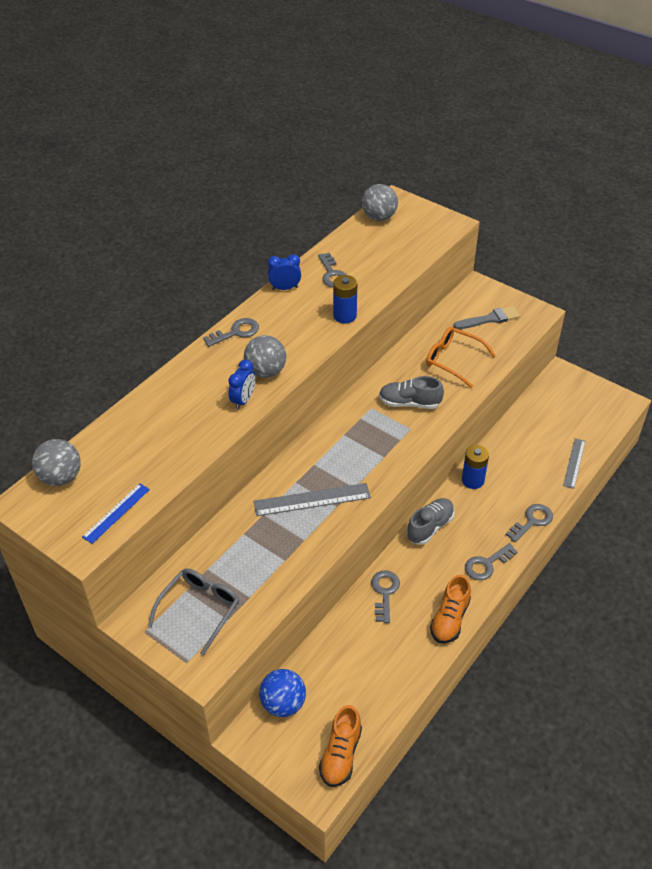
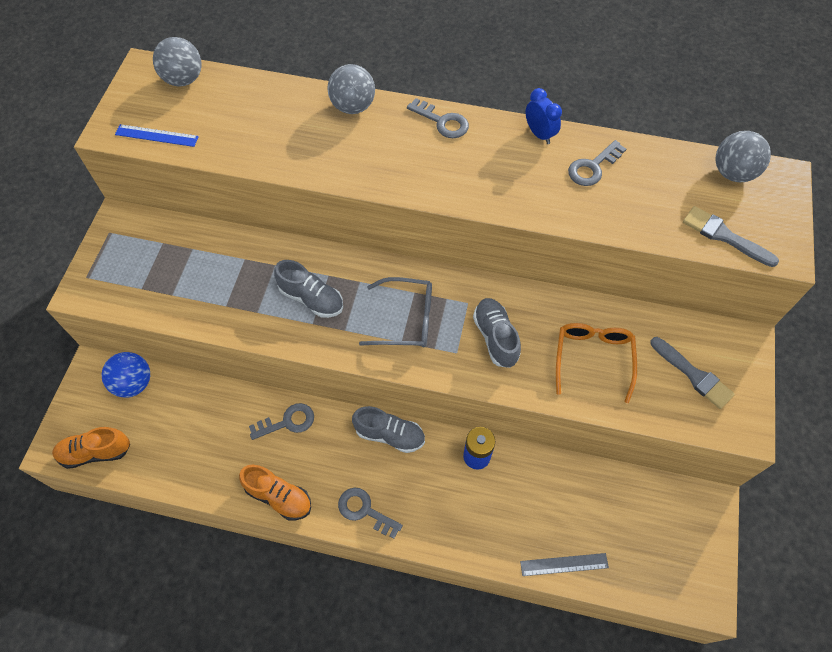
camera: 65 degrees right, 15 degrees up
(199, 610) = (144, 262): grey glasses -> grey glasses (405, 319)
(243, 400) = (345, 168): blue clock -> none
(266, 372) = (397, 170): grey ball -> grey ball (353, 106)
(312, 499) = (311, 298): grey ruler -> grey shoe
(345, 316) = (528, 205): blue battery -> none
(425, 241) = (724, 236): none -> grey brush
(450, 619) = (279, 496): orange shoe -> orange shoe turned 150 degrees counterclockwise
(532, 521) = (448, 541): grey key -> none

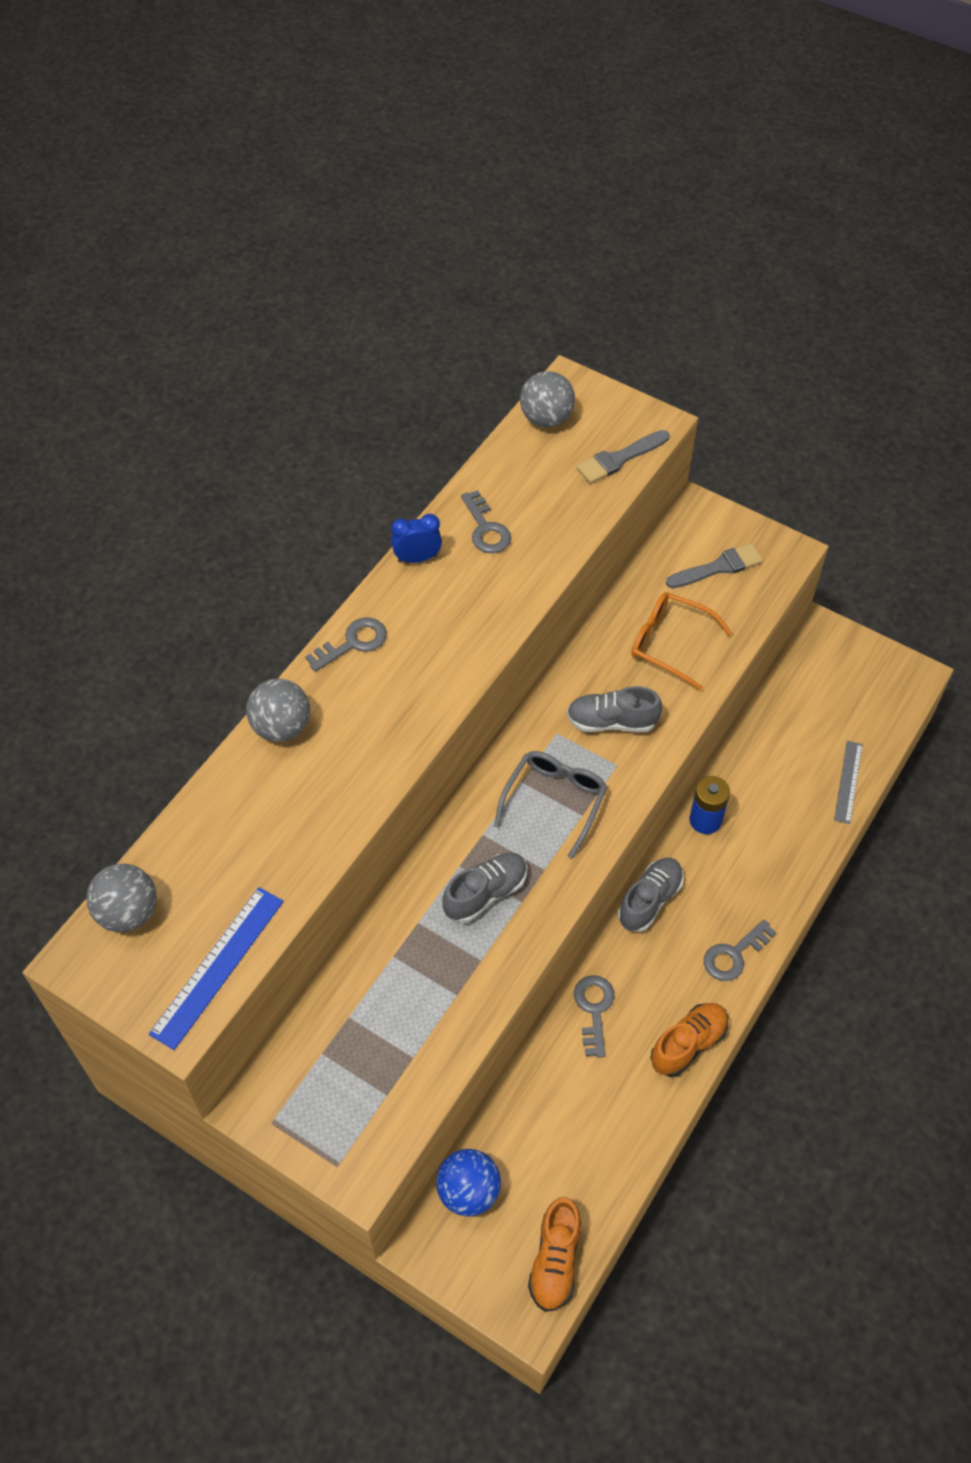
camera: 70 degrees left, 5 degrees down
(156, 135) = (218, 966): blue ruler -> blue ruler, size x1.55

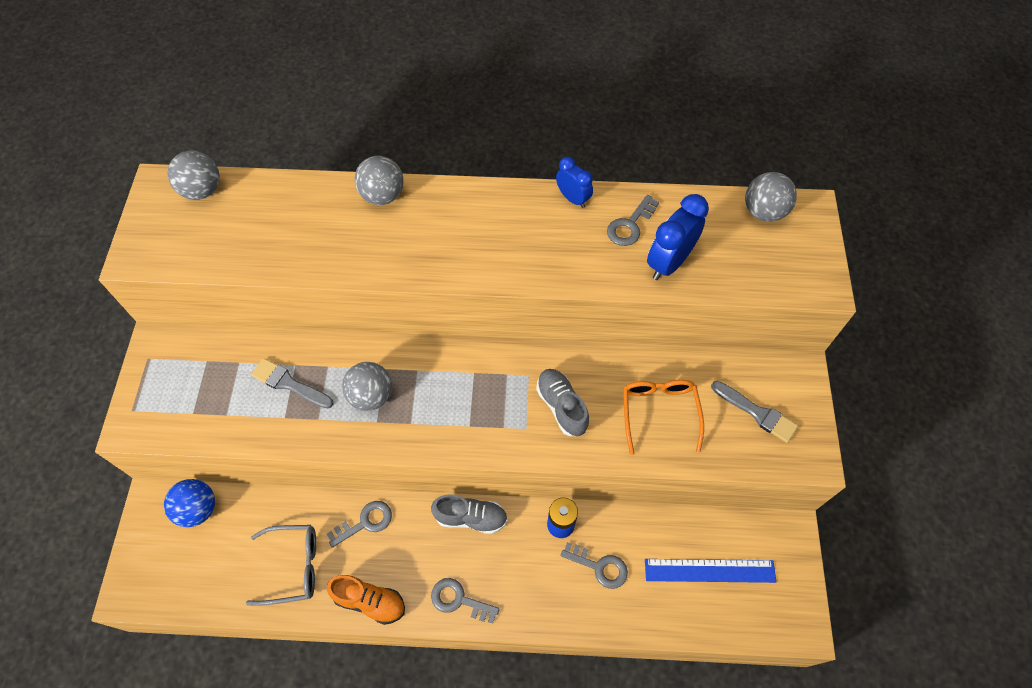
camera: 60 degrees right, 5 degrees up
(218, 966) = (185, 255): blue ruler -> blue ruler (709, 570)
(353, 643) = (475, 199): grey key -> grey key (599, 567)
(485, 893) = (371, 396): grey shoe -> grey ball
(552, 521) = (669, 262): none -> blue clock
(554, 802) = (469, 402): grey glasses -> grey glasses (292, 566)
(555, 1260) = (170, 589): orange shoe -> none
(619, 459) = (765, 277): grey brush -> grey brush (289, 383)
(848, 782) = (663, 618): grey ruler -> none

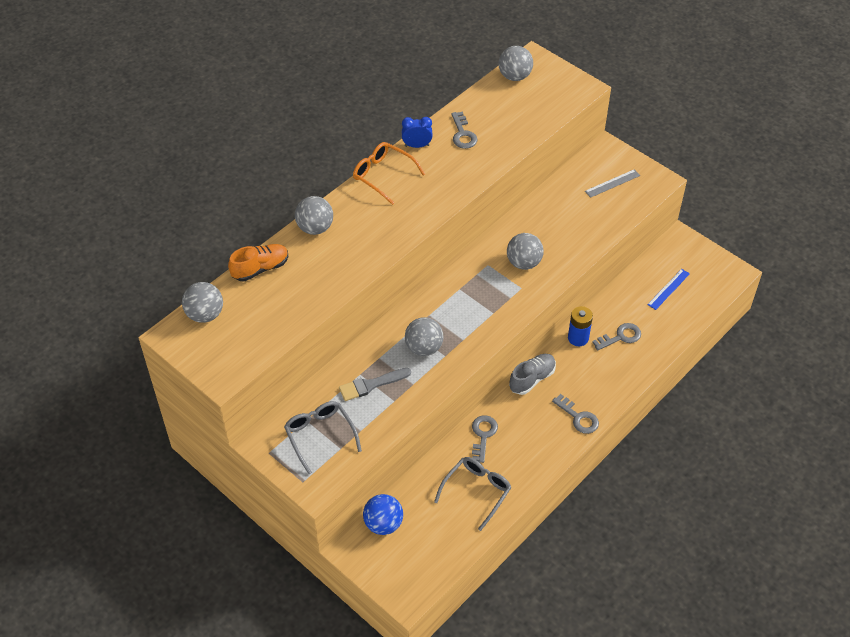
camera: 50 degrees left, 10 degrees down
(195, 386) = (320, 436): none -> grey glasses
(369, 601) = (538, 463): orange shoe -> orange shoe (260, 268)
(459, 600) = (578, 417): grey key -> grey key turned 105 degrees counterclockwise
(561, 406) = (523, 263): grey shoe -> grey ball
(659, 413) = (571, 223): orange glasses -> orange glasses (383, 175)
(669, 262) = (505, 135): blue clock -> none
(709, 570) = (668, 289): blue ruler -> blue ruler, size x0.65
(757, 413) = (612, 183): grey brush -> grey ruler

